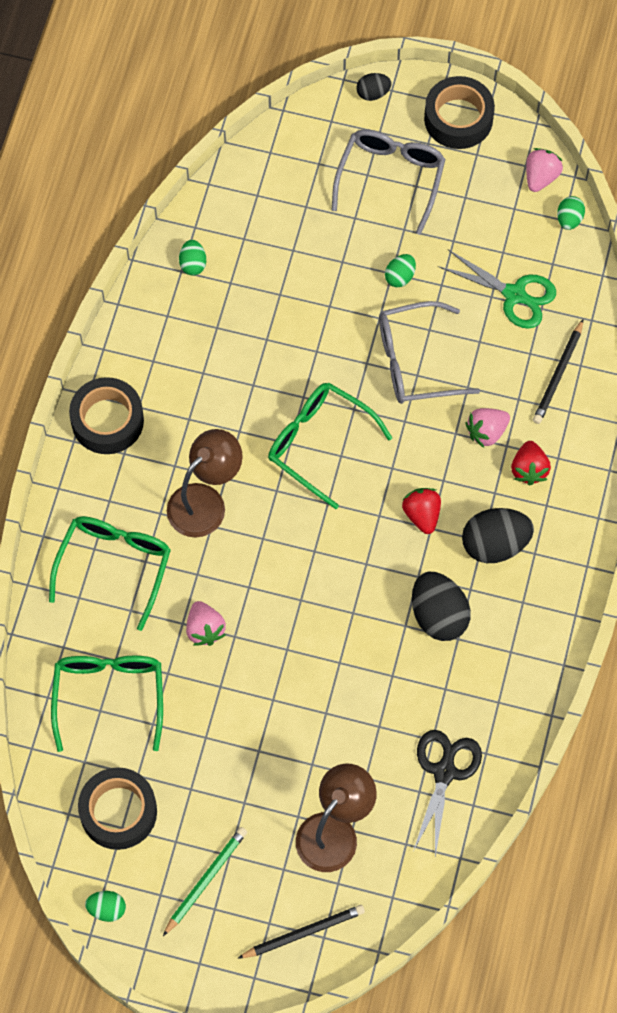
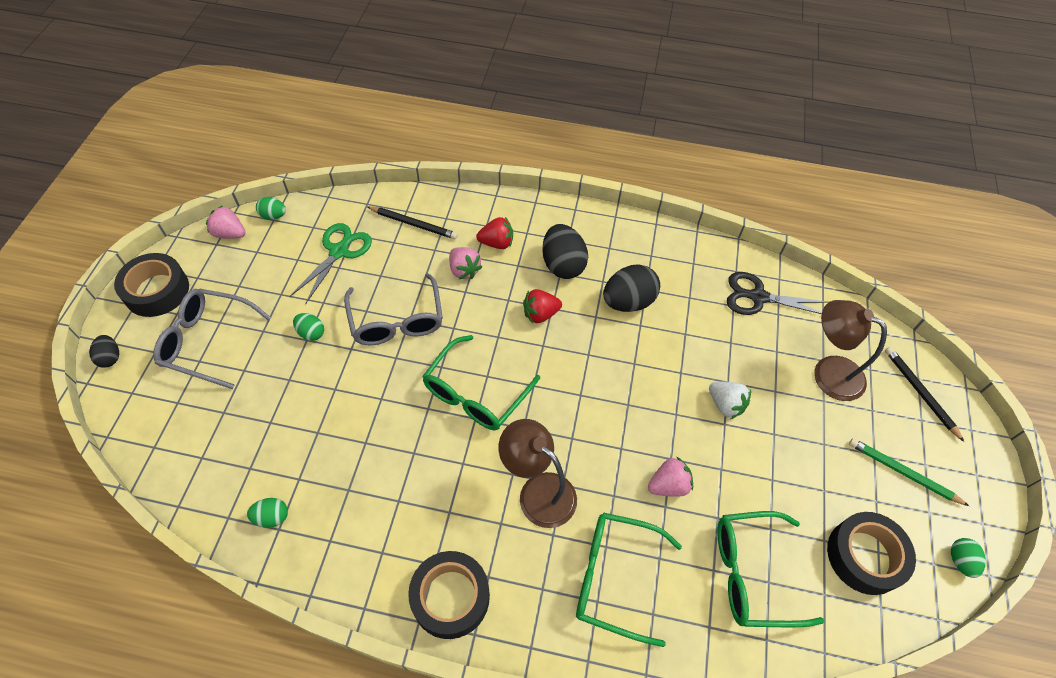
camera: 95 degrees left, 10 degrees down
(296, 704) = (725, 405): none -> white strawberry

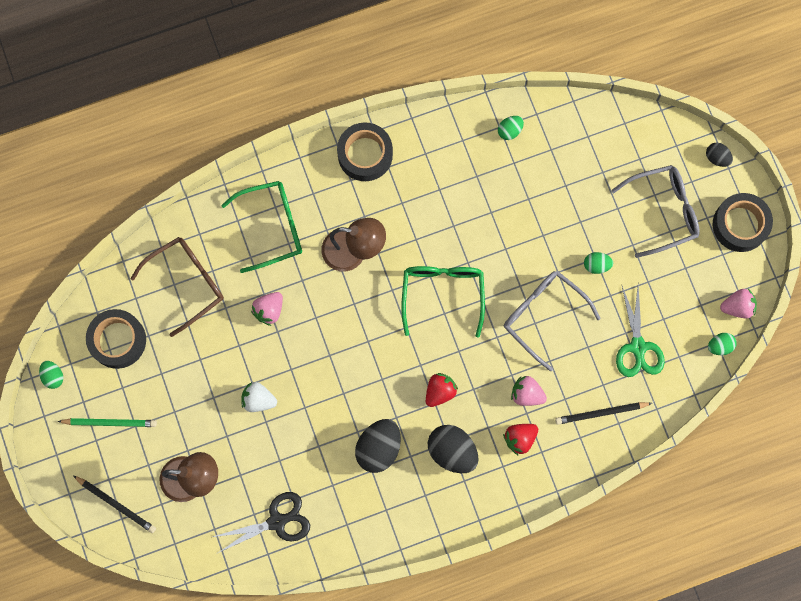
camera: 150 degrees right, 20 degrees up
(751, 574) = (187, 283): green glasses -> brown glasses

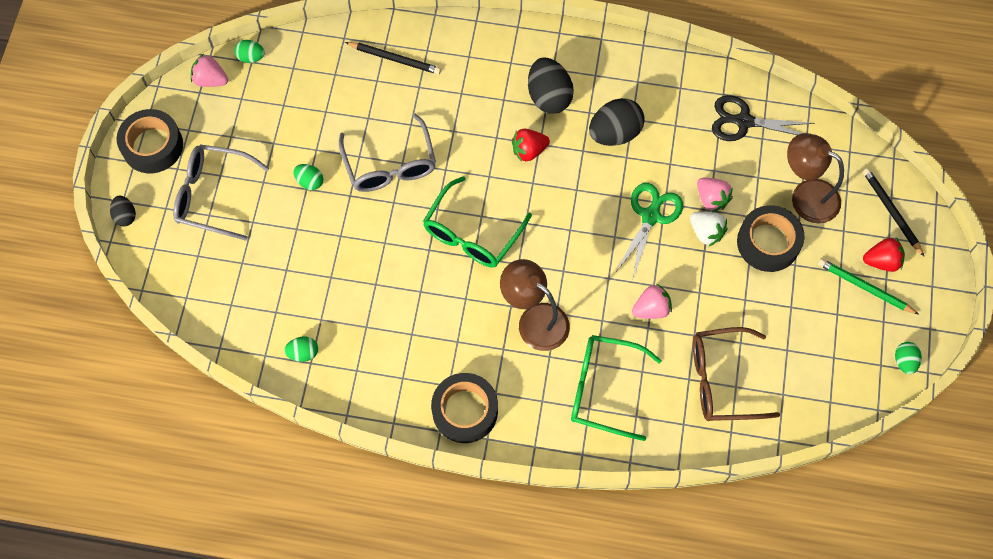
camera: 150 degrees left, 10 degrees down
(118, 340) = (821, 361): black tape -> black tape (768, 243)
(520, 438) = (481, 76): red strawberry -> red strawberry (881, 261)
(526, 394) = (450, 108): pink strawberry -> pink strawberry (711, 199)
(638, 347) = (323, 94): green scissors -> green scissors (650, 216)

